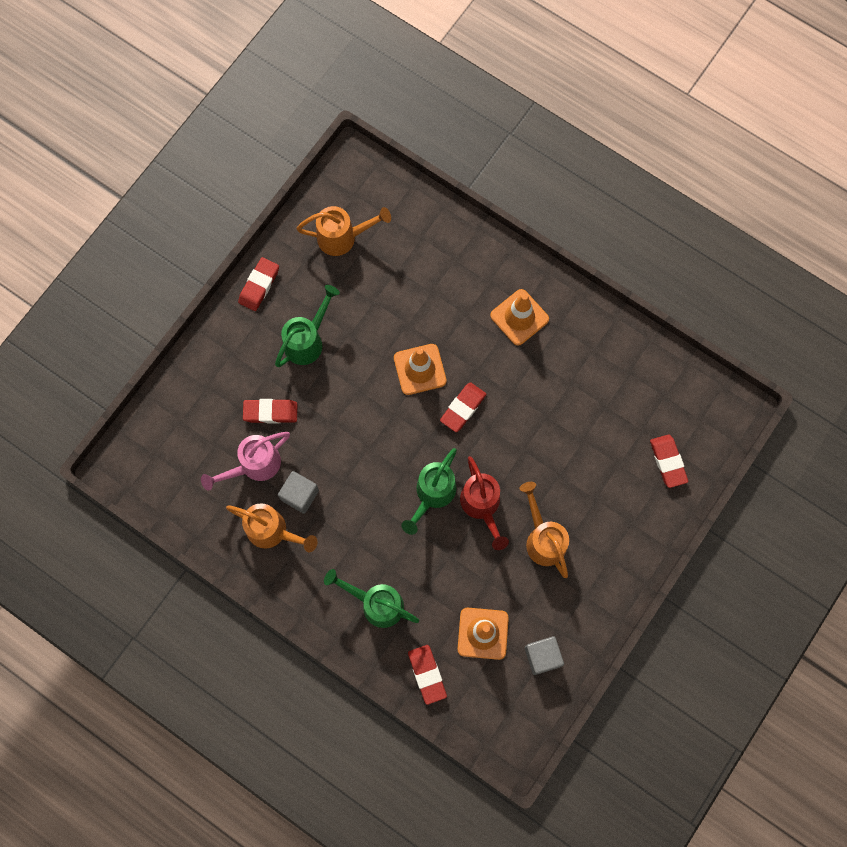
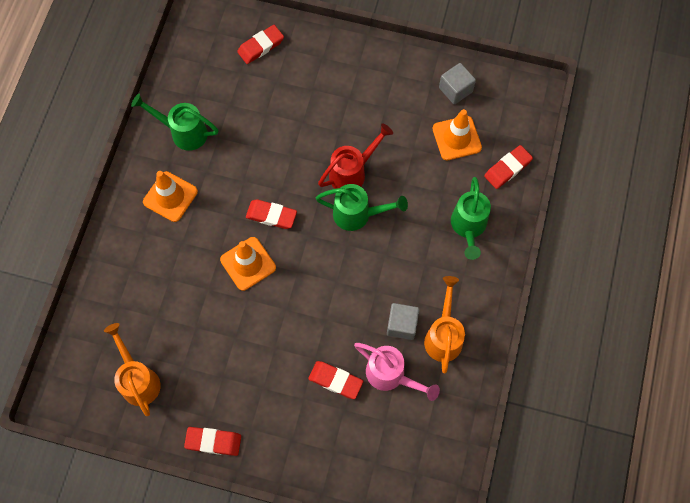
camera: 110 degrees left, 5 degrees down
(270, 412) = (335, 380): red eraser -> red eraser turned 45 degrees counterclockwise
(307, 341) = (254, 373): green watering can -> green watering can (183, 132)
(543, 539) = (361, 118): orange watering can -> none

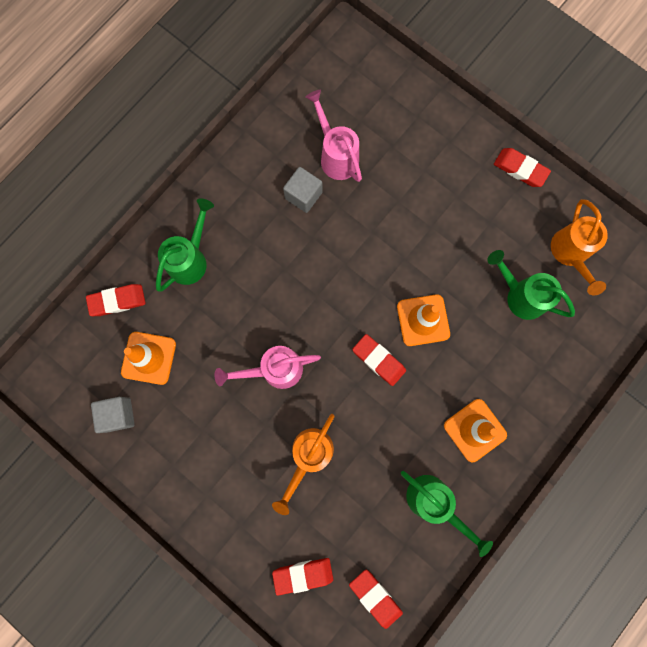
camera: 155 degrees left, 10 degrees up
(335, 380) = (388, 173): red eraser -> red eraser (375, 597)
(352, 172) = (275, 370): red watering can -> pink watering can
(357, 214) = (291, 321): green watering can -> green watering can (520, 295)
(443, 336) = (270, 169): orange watering can -> orange watering can (309, 456)

